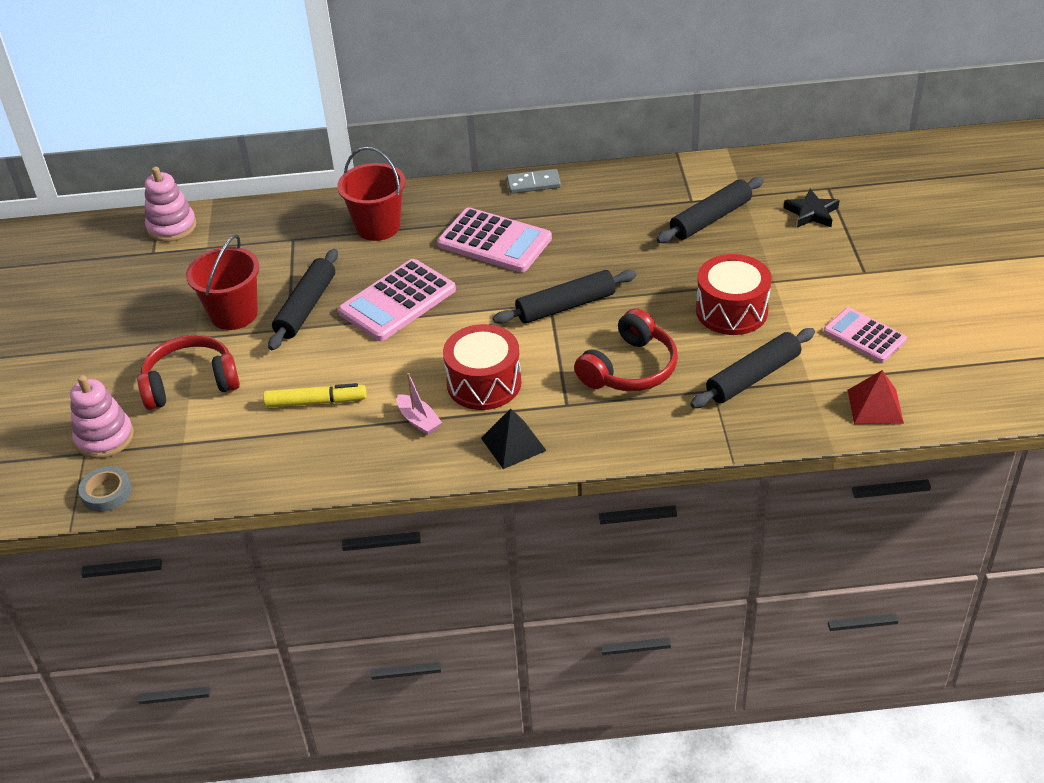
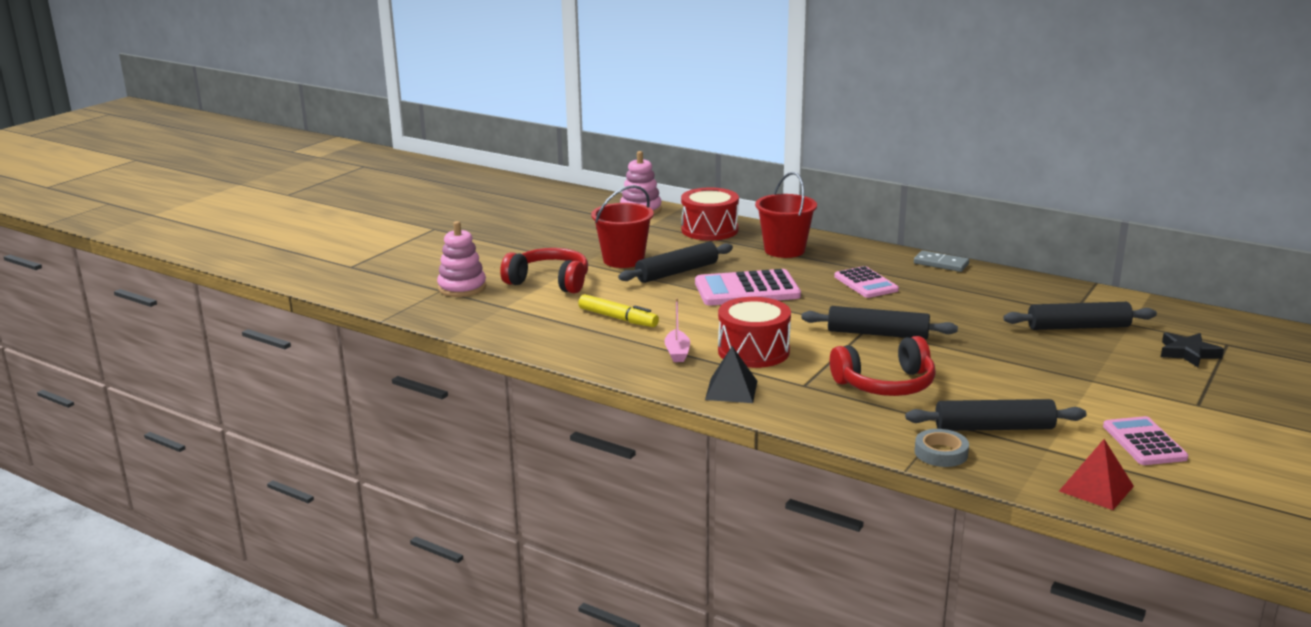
camera: 35 degrees right, 20 degrees down
(106, 493) = (427, 312): grey tape -> grey tape (941, 453)
(494, 241) = (865, 283): pink calculator -> pink calculator, size x0.64
(731, 311) = (1026, 384): red drum -> red drum (709, 230)

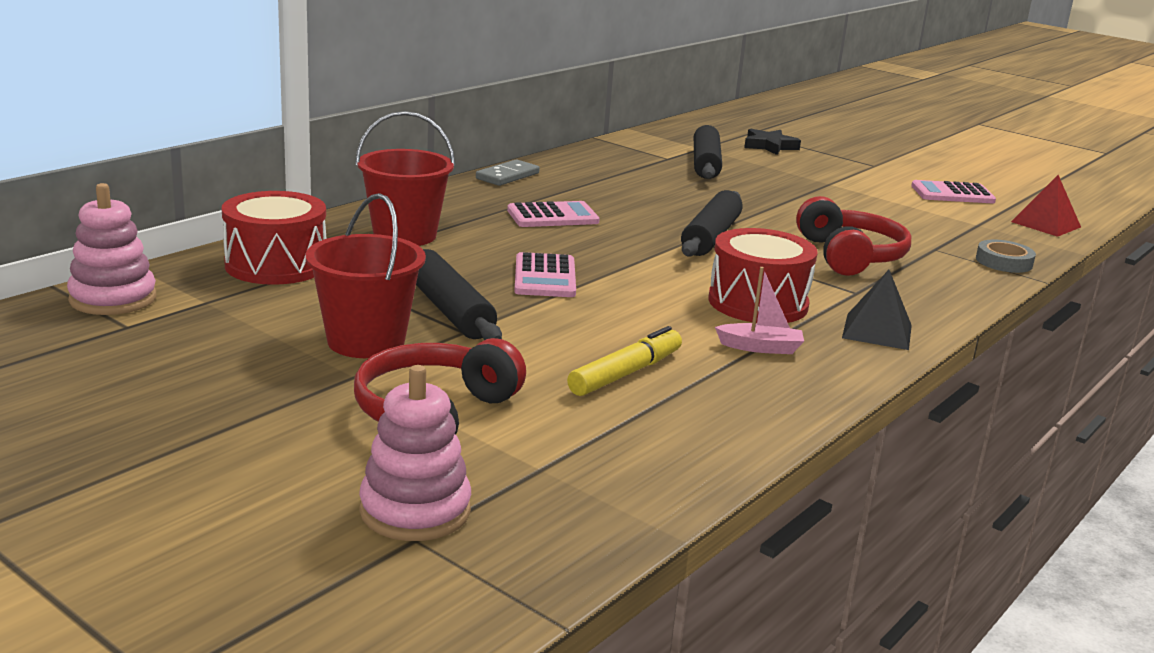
camera: 85 degrees left, 0 degrees up
(747, 290) = (545, 277): pink calculator -> pink calculator, size x0.64
(993, 428) = (941, 234): black rolling pin -> none

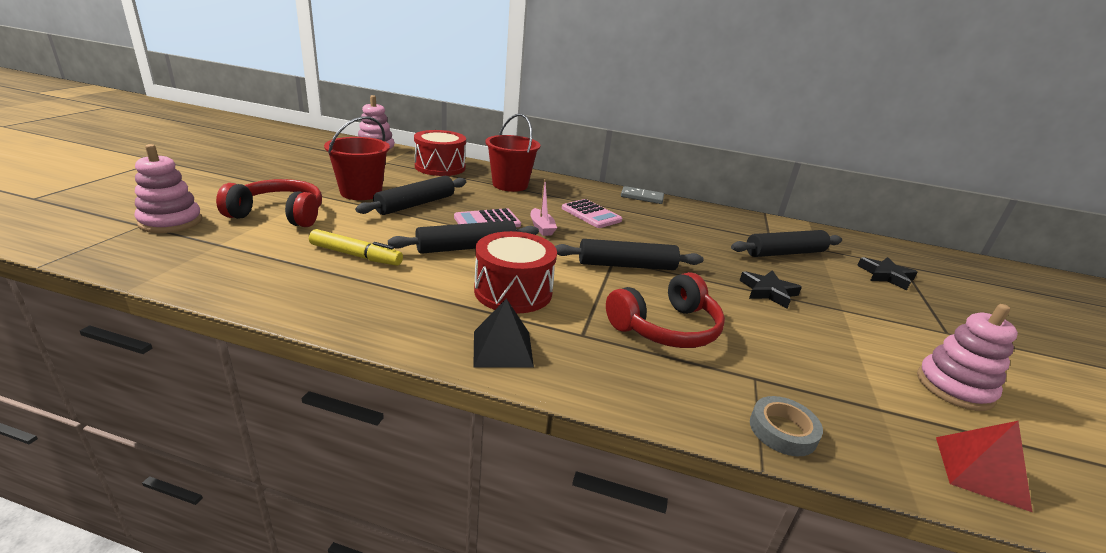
camera: 65 degrees right, 5 degrees up
(628, 304) = (466, 247): none -> black rolling pin
(760, 347) = (428, 297): pink boat -> pink boat (541, 227)
(789, 198) = (768, 292): none -> black star
(952, 194) = (954, 387): pink calculator -> pink stacking toy

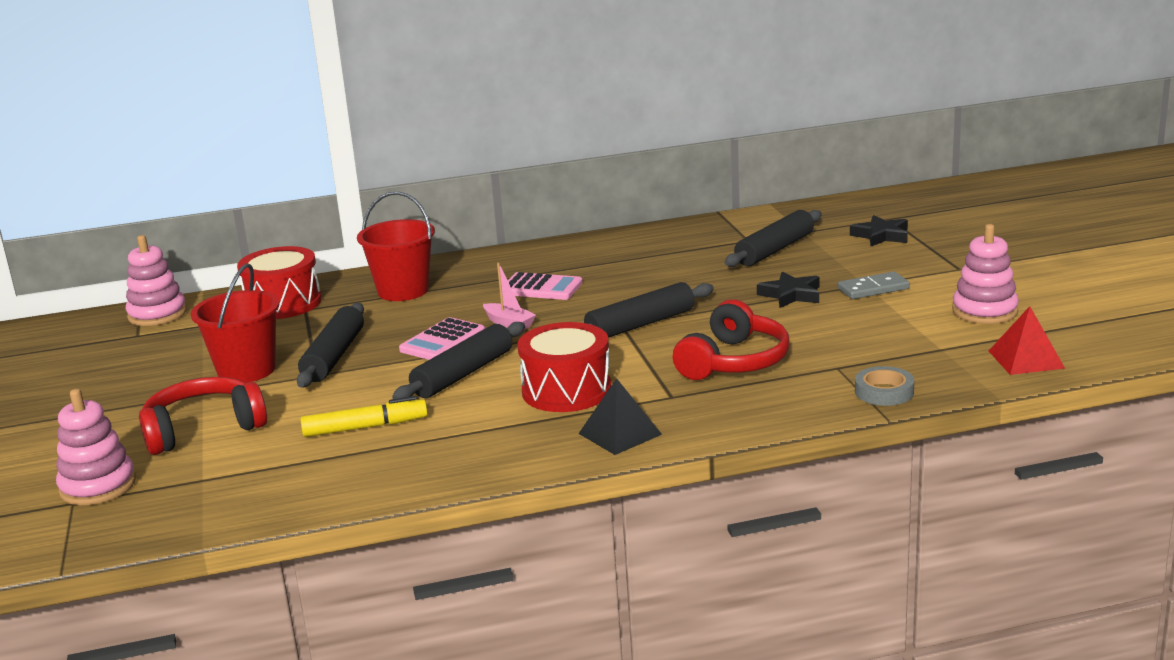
camera: 25 degrees left, 5 degrees down
(642, 197) = (570, 245): grey domino -> grey domino (873, 289)

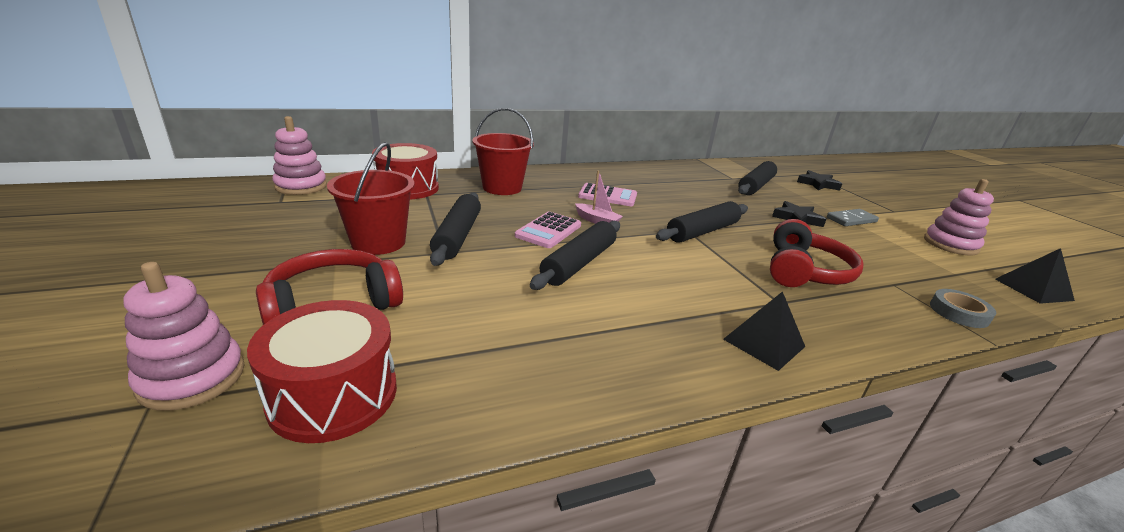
camera: 10 degrees left, 5 degrees up
(365, 427) = (504, 315): yellow marker -> none
(566, 391) = (681, 288): red drum -> red drum (333, 395)
(1026, 359) = (1033, 289): red pyramid -> black pyramid

